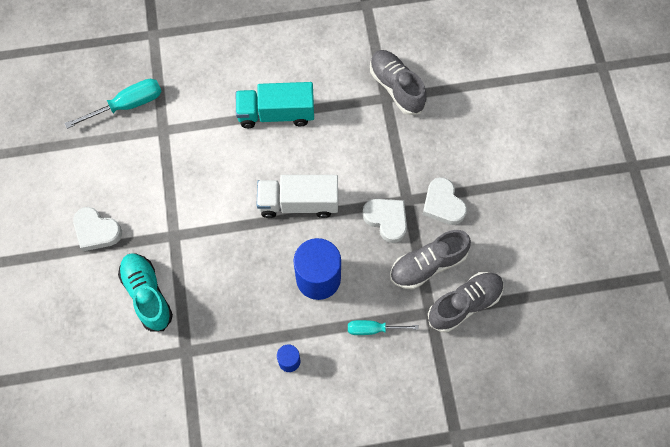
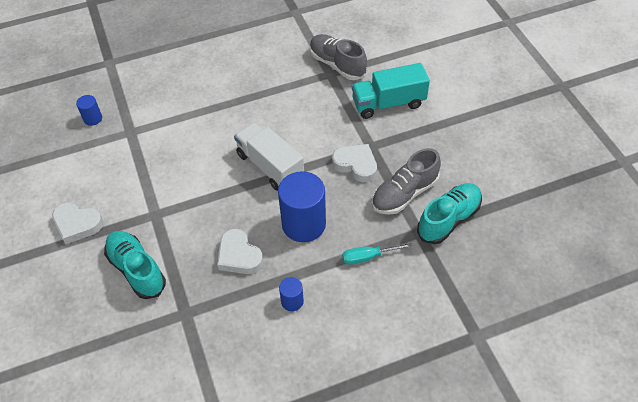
camera: 10 degrees left, 15 degrees down
(127, 105) = (93, 118): turquoise screwdriver -> blue cylinder
(276, 113) = (233, 101): turquoise truck -> turquoise truck (388, 103)
(298, 203) = (270, 166): white truck -> white truck turned 60 degrees clockwise
(443, 204) = (404, 143): white heart -> white heart (239, 256)
(464, 304) = (448, 219): grey shoe -> turquoise shoe

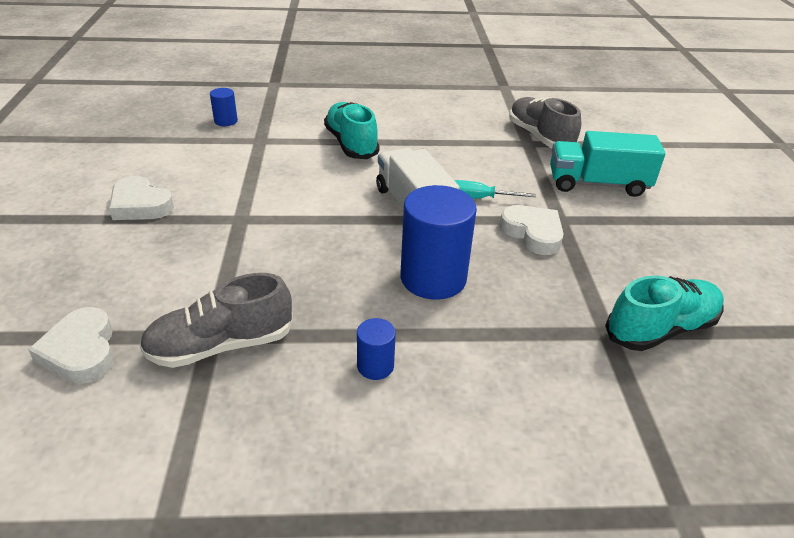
camera: 15 degrees right, 15 degrees down
(137, 270) = (179, 268): turquoise shoe -> turquoise shoe (351, 144)
(239, 256) = (324, 289): white heart -> white heart (81, 351)
(368, 257) = (516, 342): turquoise screwdriver -> turquoise screwdriver (479, 198)
(404, 194) = (596, 281): grey shoe -> grey shoe (221, 345)

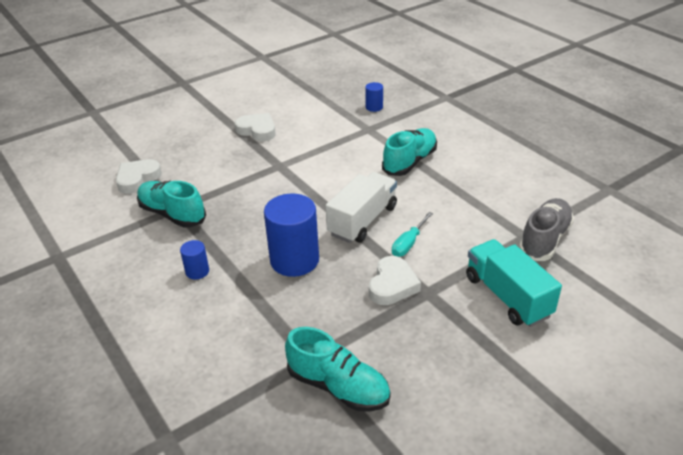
camera: 60 degrees right, 0 degrees up
(140, 205) = (257, 130): white heart -> white heart turned 120 degrees clockwise
(221, 345) = (172, 214): grey shoe -> turquoise shoe
(479, 198) = (409, 243): turquoise screwdriver -> turquoise screwdriver turned 120 degrees counterclockwise

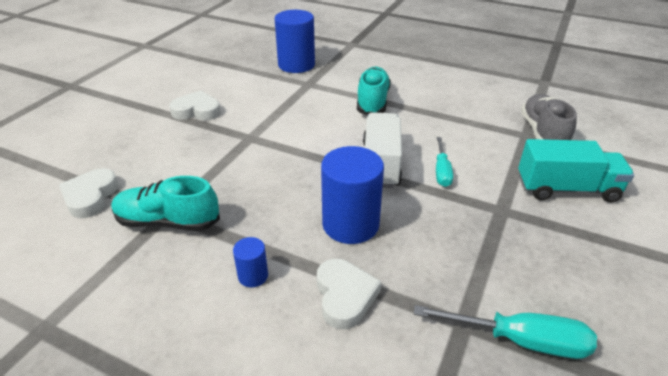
camera: 30 degrees left, 0 degrees up
(338, 386) = (520, 340): turquoise shoe -> turquoise screwdriver
(374, 107) = (296, 65): blue cylinder -> blue cylinder, size x2.10
(392, 285) = (466, 214): white heart -> white heart (345, 296)
(507, 296) = (566, 189): turquoise truck -> turquoise truck turned 150 degrees clockwise

